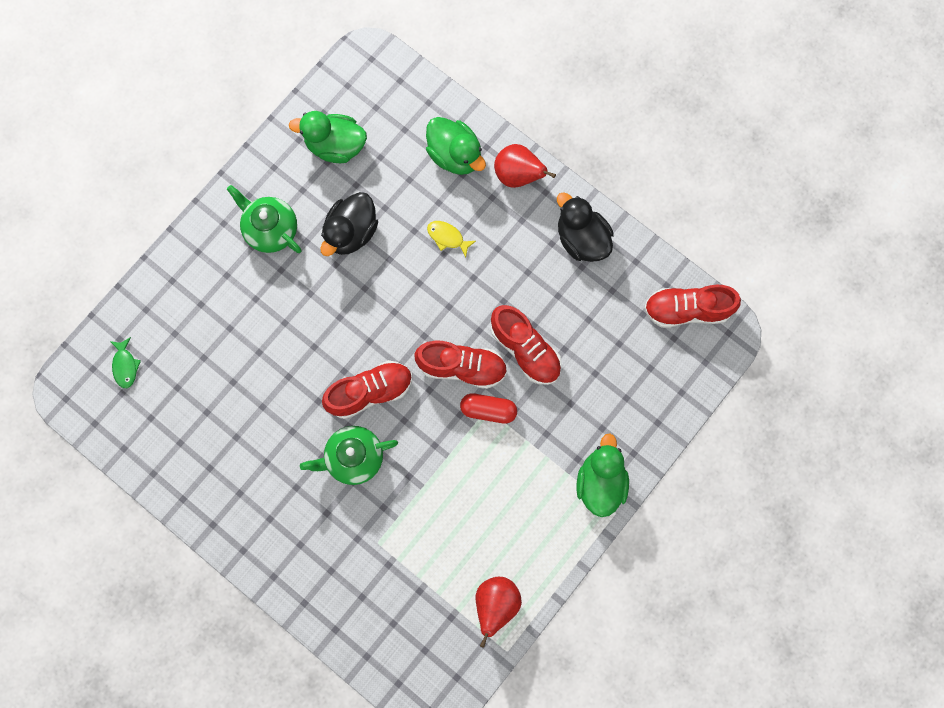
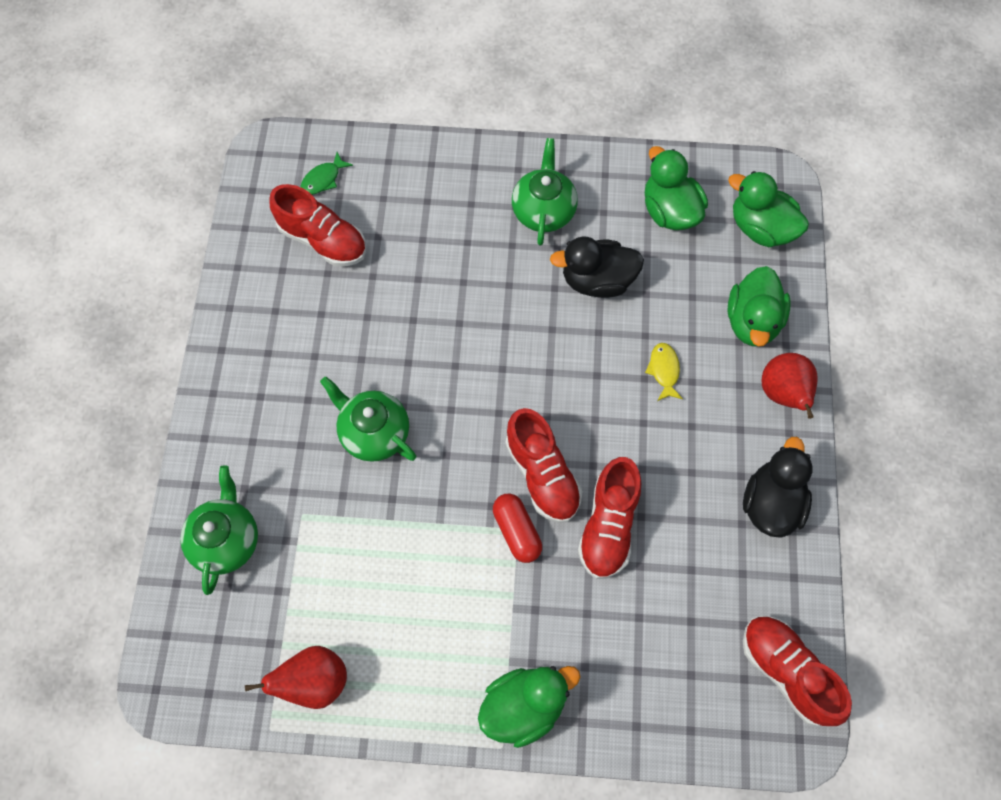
camera: 55 degrees right, 10 degrees down
(360, 604) = (226, 540): none -> green teapot
(370, 392) = (452, 404): red shoe -> red shoe (323, 240)
(393, 97) = (761, 228): none -> green duck

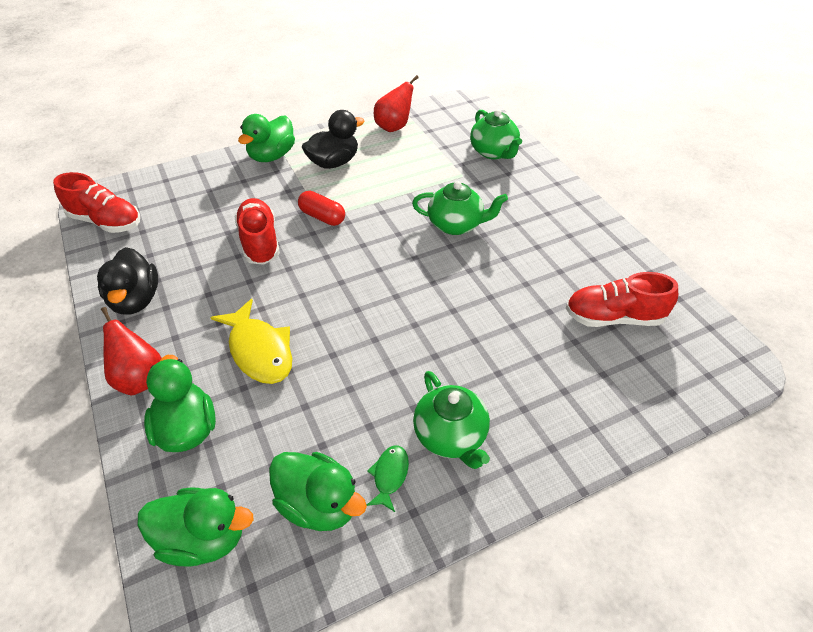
camera: 150 degrees right, 20 degrees down
(323, 179) = (668, 364): green fish -> green fish (389, 476)
(542, 475) = (323, 249): red shoe -> none
(597, 281) = (358, 396): black duck -> black duck (333, 162)
(664, 370) = (259, 350): yellow fish -> yellow fish, size x1.92

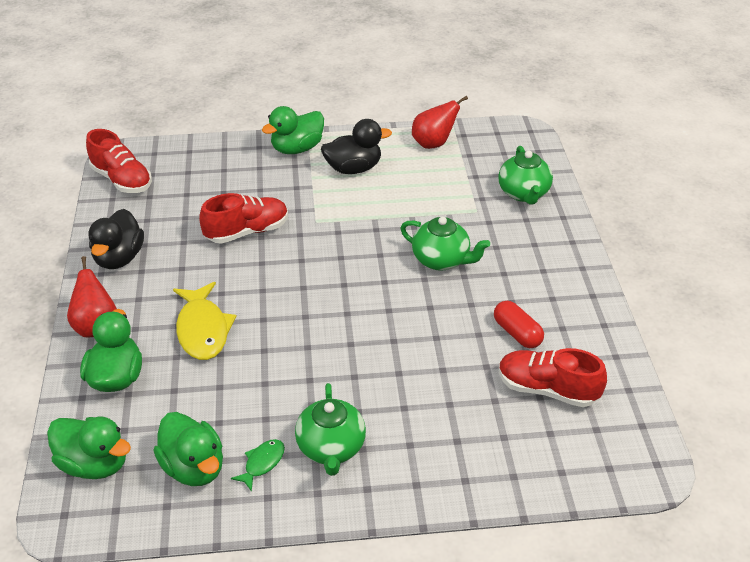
camera: 20 degrees right, 5 degrees down
(259, 242) = (247, 231): red shoe -> red shoe turned 60 degrees clockwise
(322, 217) = (316, 221): red capsule -> red capsule (517, 333)

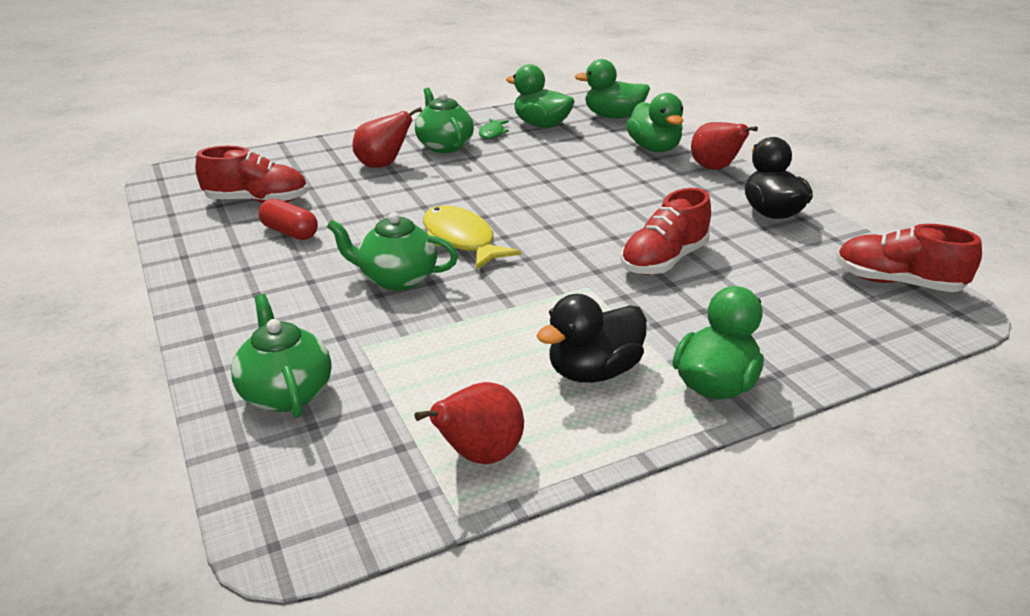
camera: 160 degrees right, 10 degrees down
(203, 329) = (616, 182): yellow fish -> yellow fish (461, 240)
(412, 424) = (383, 165): none -> red pear

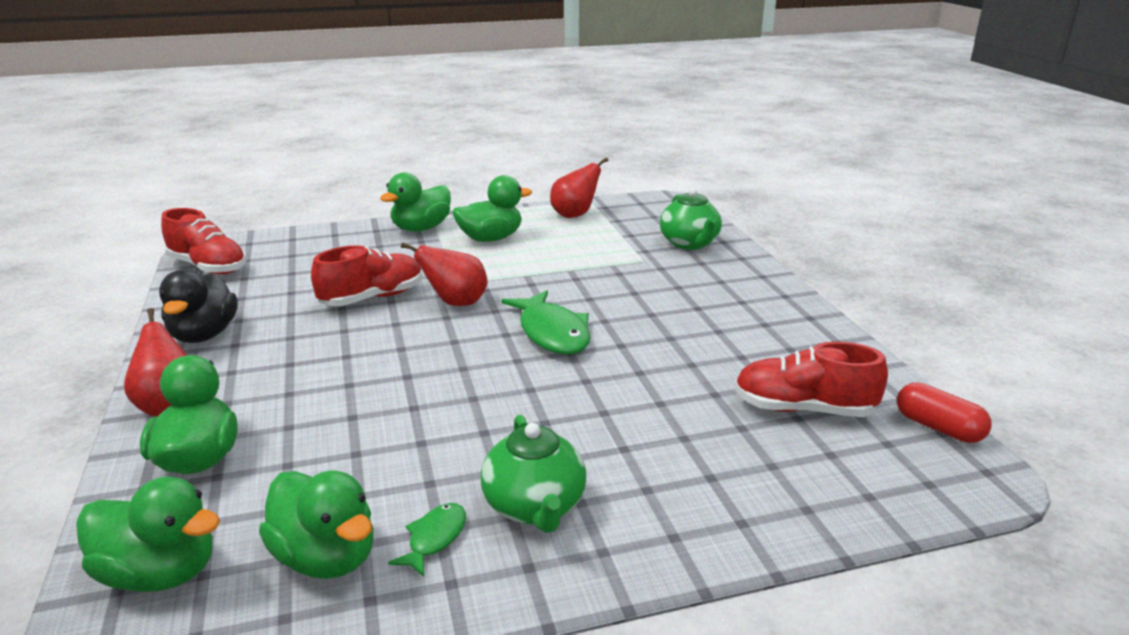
camera: 170 degrees left, 5 degrees down
(290, 232) = (738, 359): red capsule -> red capsule (938, 428)
(383, 165) = (641, 465): red pear -> red pear (455, 303)
(396, 279) = (619, 303): green teapot -> none
(461, 240) = (552, 333): yellow fish -> green fish
(593, 371) = (490, 238): black duck -> green duck

